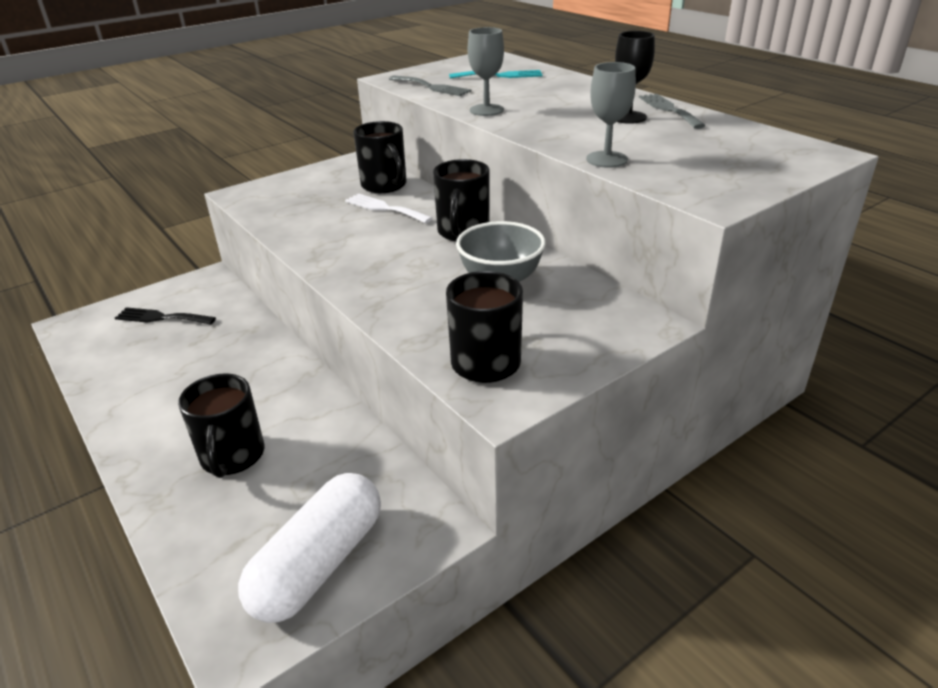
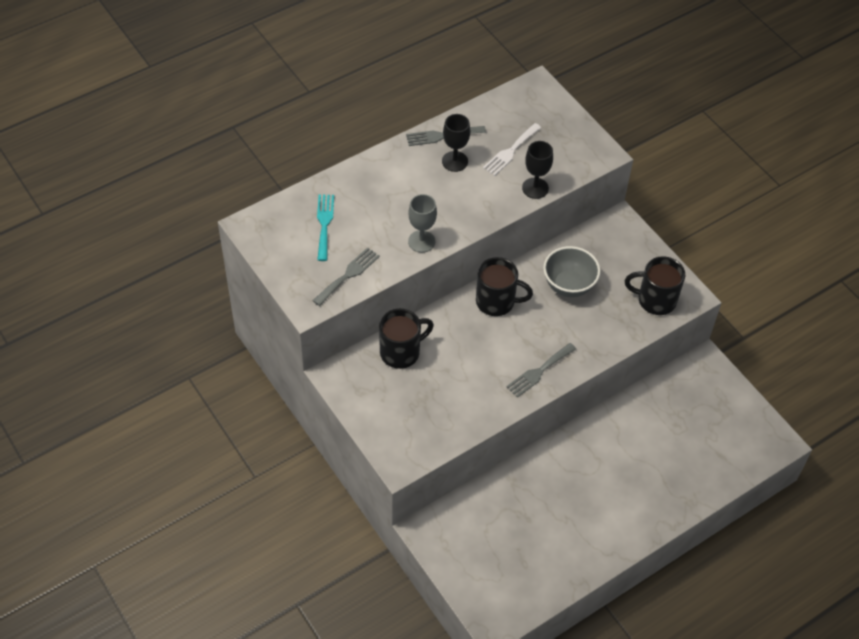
camera: 90 degrees left, 20 degrees up
(161, 317) = (489, 552): black fork -> none
(232, 457) = (654, 468): black mug -> none
(319, 564) = (731, 414): white capsule -> none
(347, 264) = (539, 371): none -> grey fork
(384, 208) = (448, 351): white fork -> white fork (510, 151)
(606, 159) = (535, 188): grey goblet -> black goblet

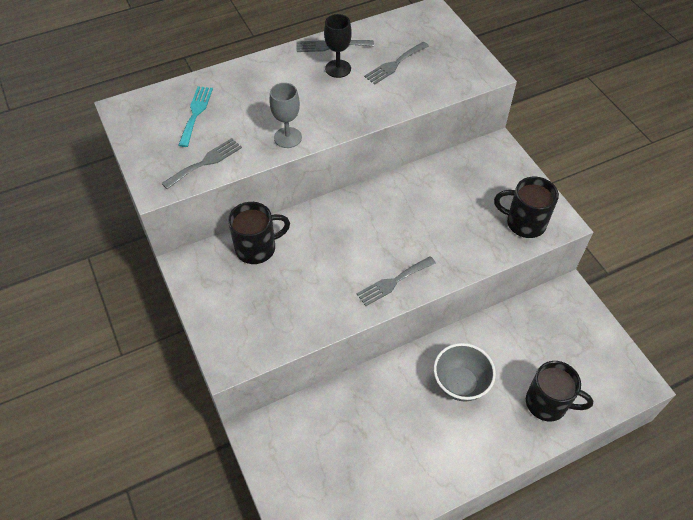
camera: 10 degrees right, 0 degrees up
(496, 302) = (363, 209): black mug -> black mug (548, 403)
(510, 151) = (395, 64): white fork -> grey fork
(535, 188) = (413, 99): black goblet -> none
(568, 286) = (438, 201): grey bowl -> grey bowl (460, 384)

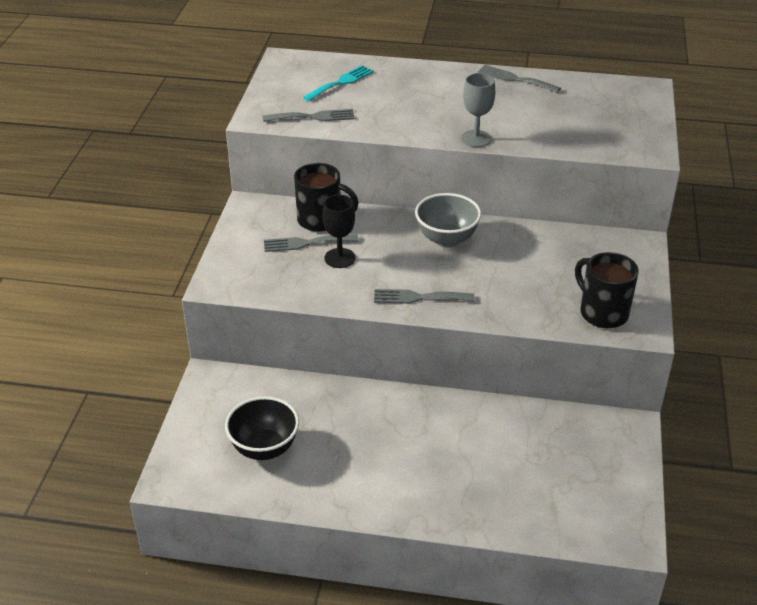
camera: 35 degrees right, 15 degrees down
(288, 137) = (402, 127): grey goblet -> grey goblet (476, 139)
(338, 69) = (503, 97): black goblet -> black goblet (340, 258)
(352, 471) = (264, 448): none -> black bowl
(395, 64) = (563, 113): grey fork -> grey fork (306, 243)
(460, 384) = (433, 439): grey bowl -> grey bowl (446, 239)
(548, 403) = (509, 501): black mug -> none

